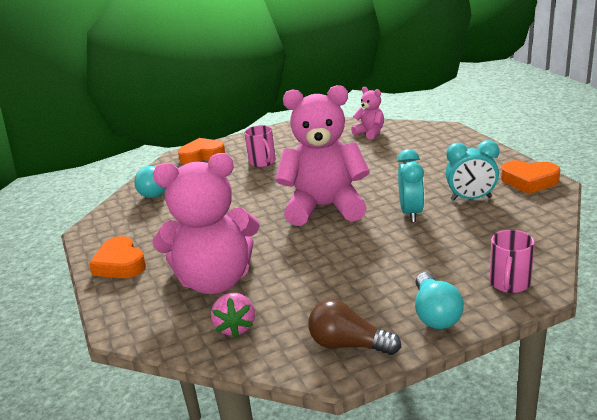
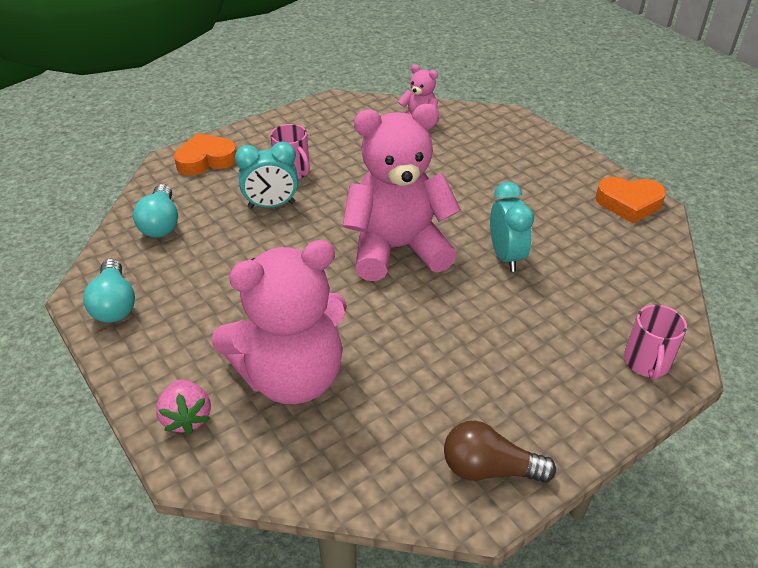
camera: 15 degrees left, 15 degrees up
(120, 264) = (151, 354): orange heart -> none
(235, 327) = (342, 451): pink strawberry -> pink strawberry (187, 418)
(435, 314) = (576, 414): turquoise light bulb -> turquoise light bulb (114, 304)
(471, 199) = (570, 232): turquoise clock -> turquoise clock (271, 205)

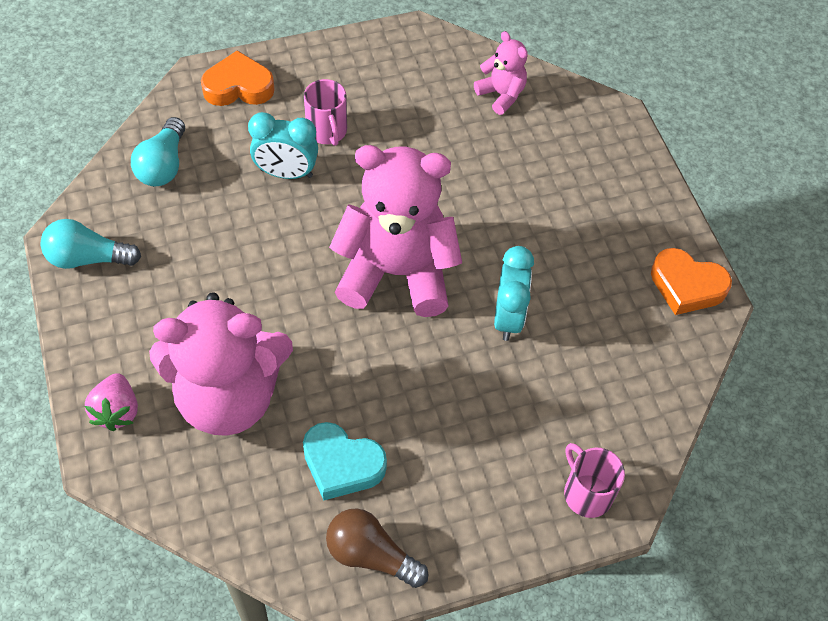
camera: 15 degrees right, 15 degrees up
(114, 304) = (88, 258): turquoise light bulb -> turquoise light bulb turned 90 degrees clockwise
(423, 401) = (342, 464): none -> turquoise heart
(646, 362) = (586, 493): pink mug -> pink mug turned 120 degrees clockwise

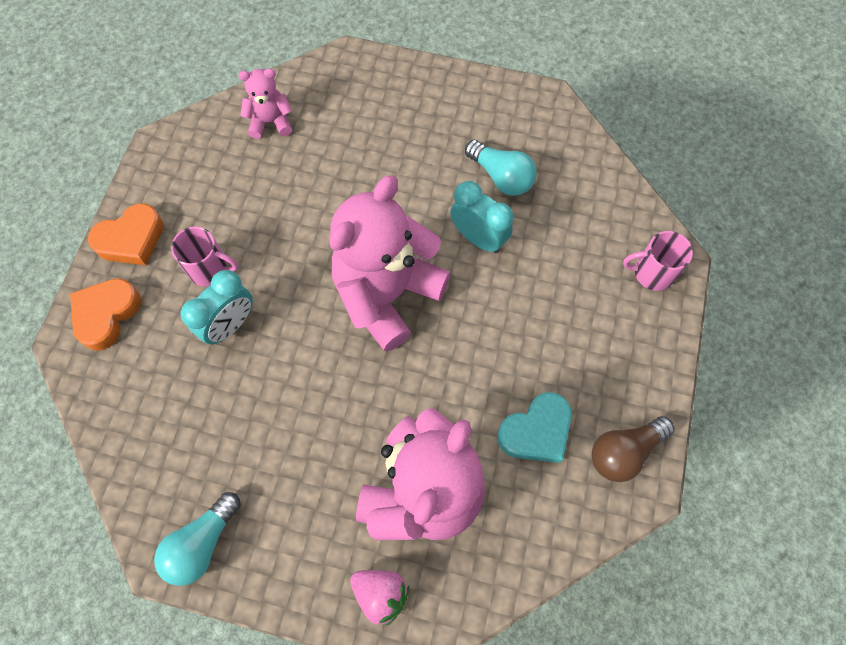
camera: 55 degrees left, 10 degrees up
(163, 165) = (146, 424): turquoise light bulb -> turquoise light bulb (501, 177)
(686, 286) = (525, 108): orange heart -> orange heart (131, 239)

